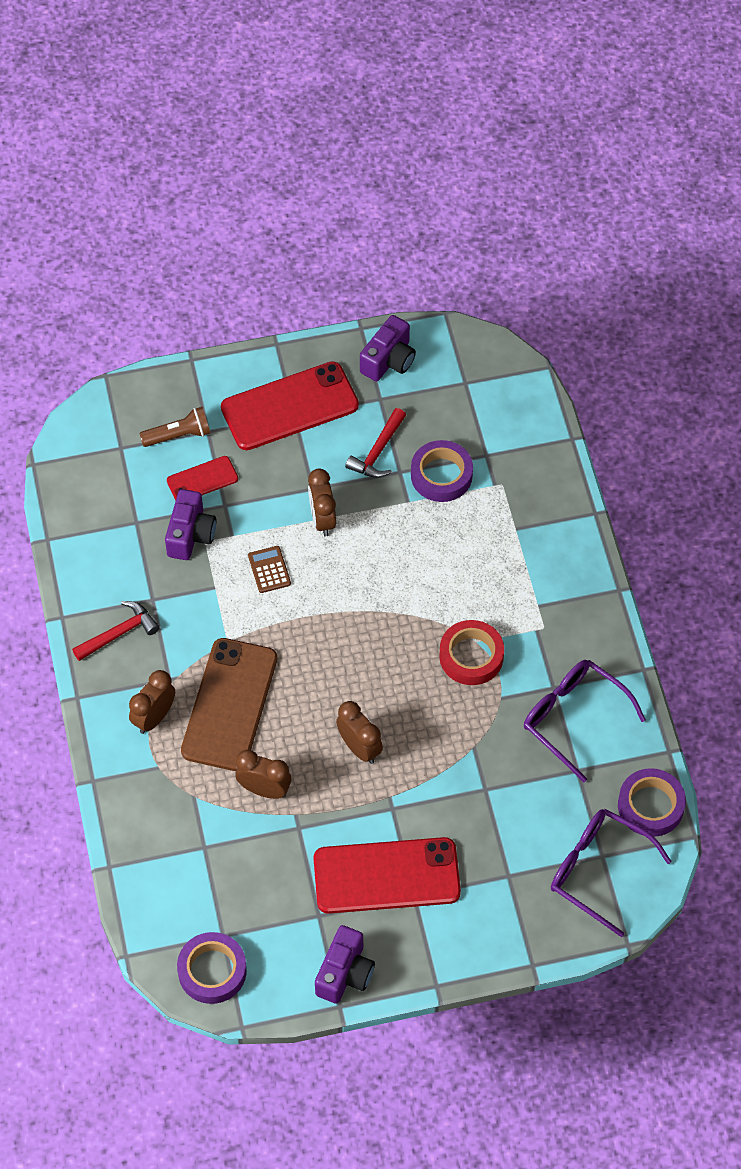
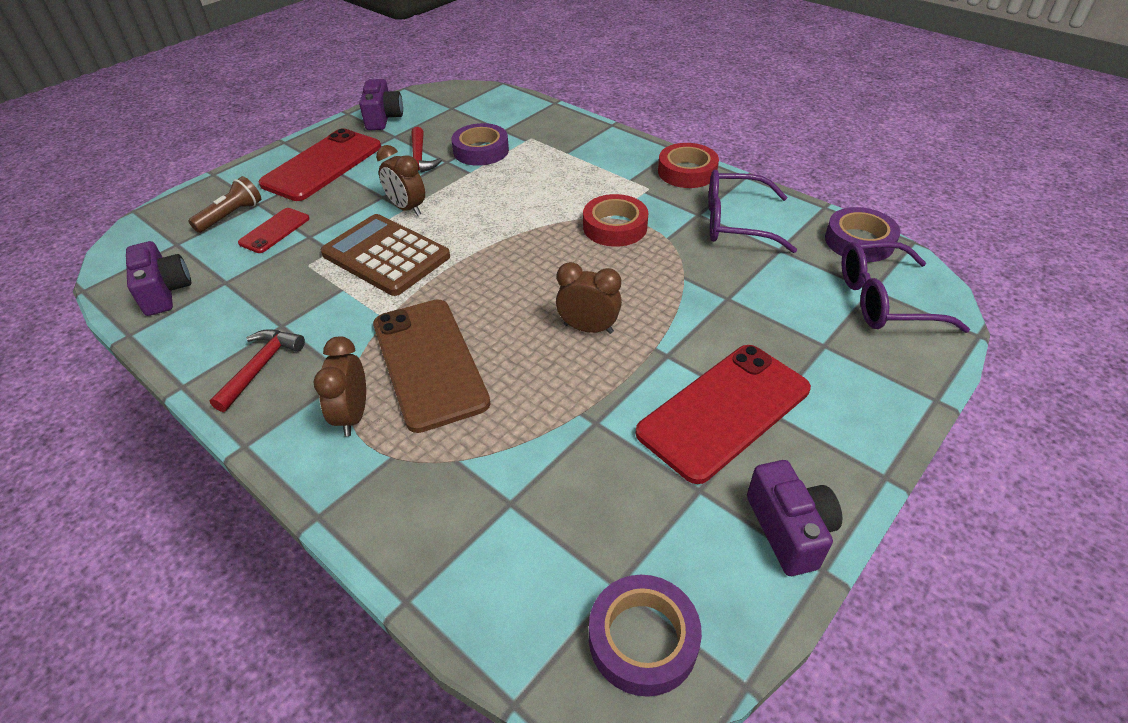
camera: 35 degrees left, 15 degrees down
(191, 534) = (289, 266): purple camera -> purple camera (165, 292)
(264, 789) = (528, 411): brown clock -> none
(269, 570) = (386, 255): brown calculator -> brown calculator, size x2.25
(597, 628) = (687, 172): none -> red tape

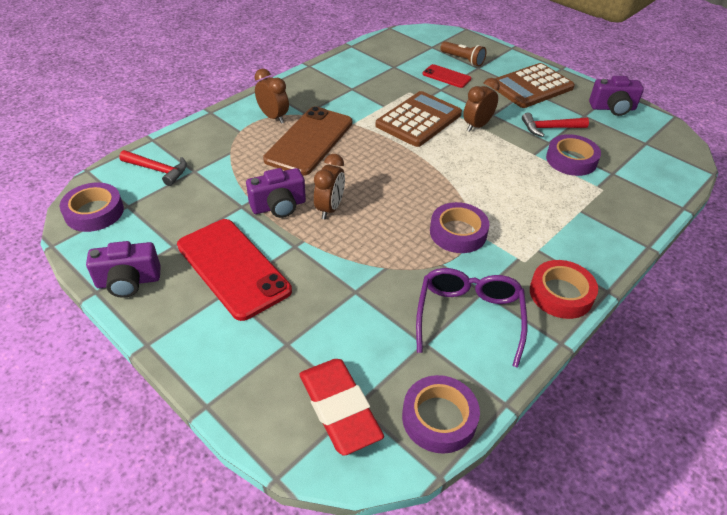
camera: 90 degrees right, 0 degrees up
(165, 292) = (386, 50): purple camera -> purple camera (279, 206)
(261, 367) = (318, 86): red hammer -> red hammer (158, 170)
(322, 165) = (531, 87): red phone -> brown calculator
(353, 415) = (273, 117): brown clock -> brown clock turned 45 degrees clockwise
(429, 363) = (309, 141): brown phone -> brown phone turned 45 degrees counterclockwise
(615, 227) = (458, 232): red tape -> purple tape
(883, 300) = (339, 409): purple glasses -> red eraser

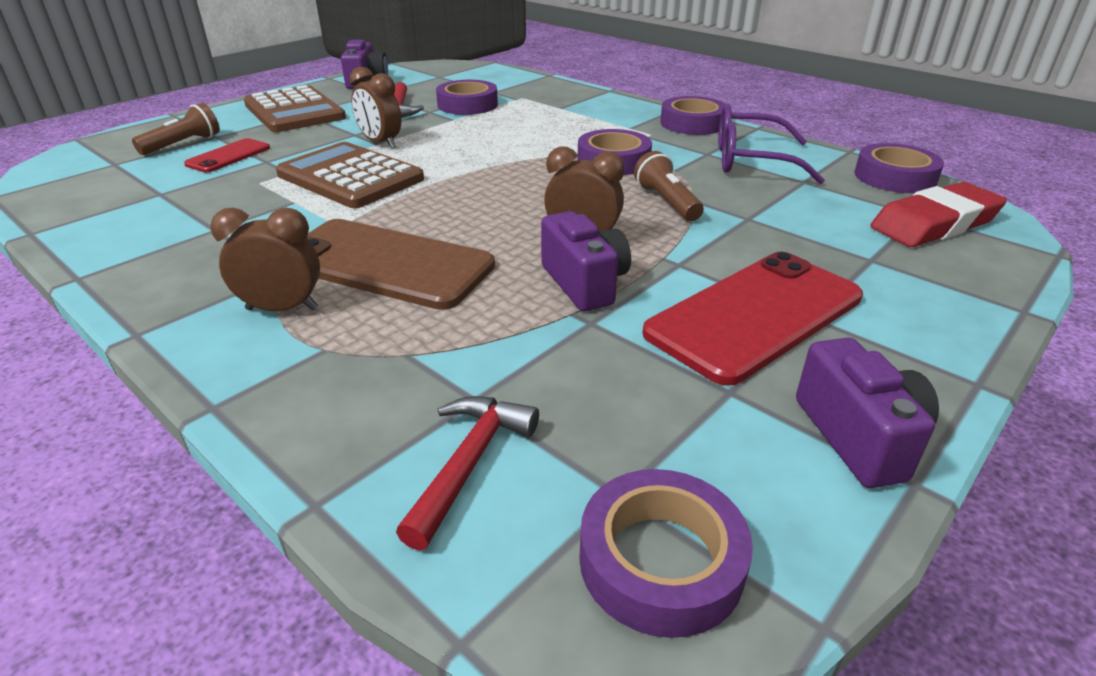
camera: 90 degrees left, 10 degrees down
(273, 117) = (282, 309): brown clock -> brown clock turned 45 degrees clockwise
(382, 252) = (666, 202): none -> brown flashlight
(561, 294) = (692, 123): red tape -> purple tape

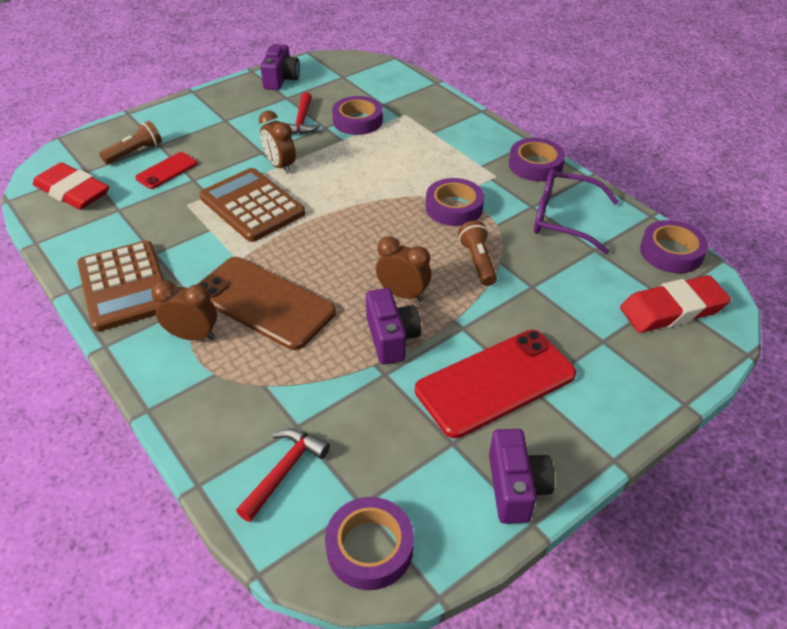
camera: 10 degrees right, 10 degrees up
(92, 182) = (72, 192): none -> red eraser
(294, 111) = (219, 117): brown calculator -> brown calculator (124, 286)

